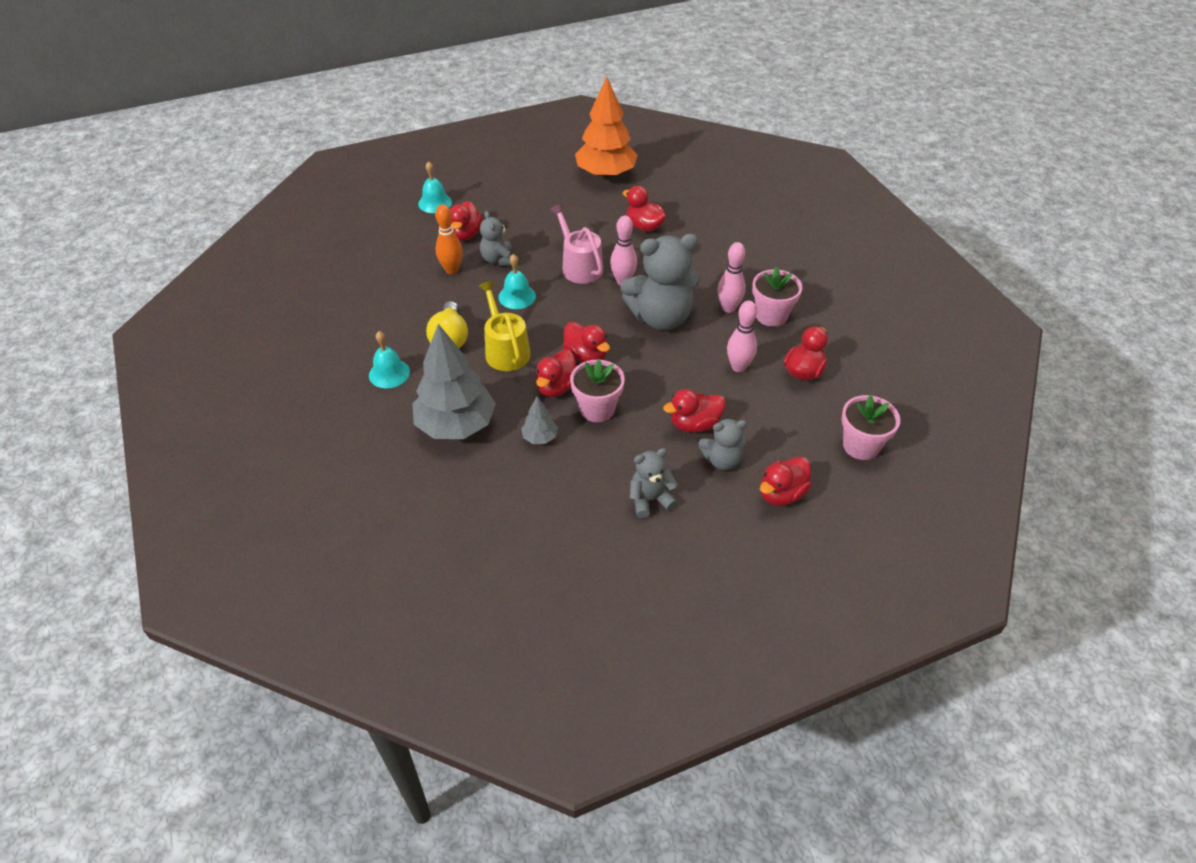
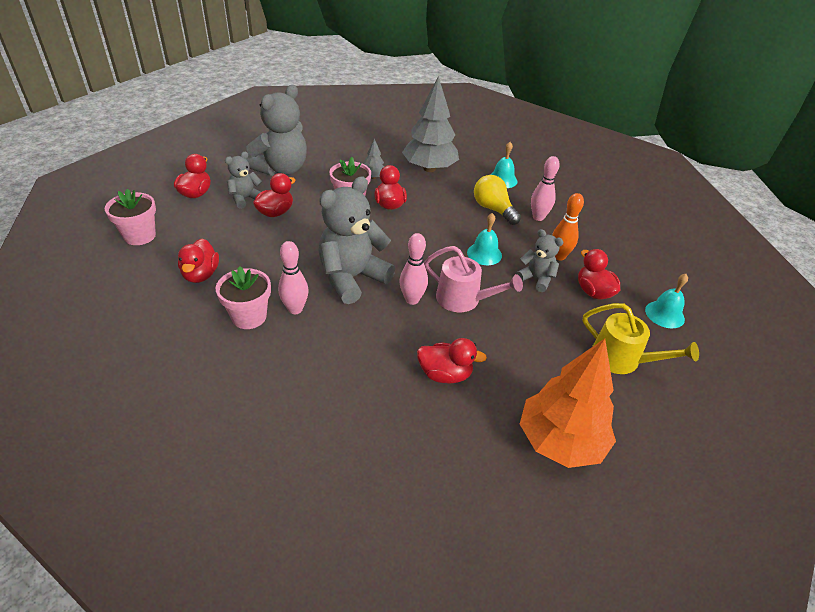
camera: 145 degrees right, 5 degrees down
(505, 350) = (448, 214): yellow watering can -> yellow watering can (621, 359)
(586, 356) = (387, 229): red duck -> none
(650, 500) = (281, 169): grey teddy bear -> grey teddy bear, size x1.90
(738, 367) = (260, 260): pink bowling pin -> pink bowling pin (538, 217)

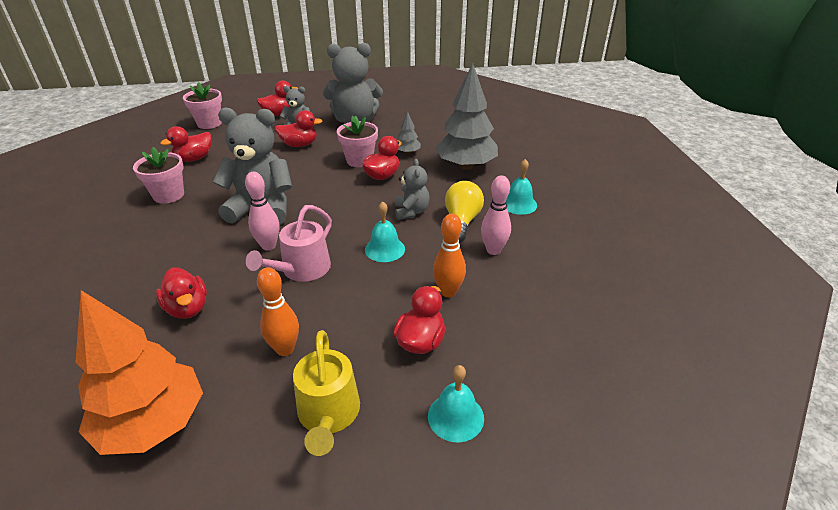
camera: 50 degrees right, 5 degrees down
(295, 309) = (196, 206): pink bowling pin -> none
(463, 299) = (302, 270): pink watering can -> pink watering can turned 45 degrees clockwise
(536, 279) = (389, 295): grey teddy bear -> grey teddy bear (411, 212)
(544, 348) = (285, 349): none -> orange bowling pin

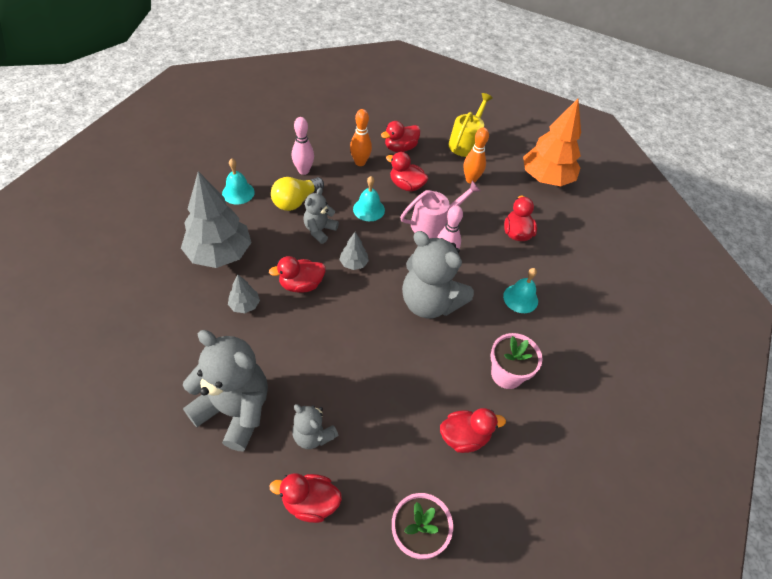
camera: 150 degrees left, 15 degrees up
(299, 145) = (336, 393): red duck -> red duck (406, 185)
(354, 204) = (354, 263): none -> grey tree
(359, 160) = (300, 321): pink flower pot -> none
(455, 417) = (413, 116): turquoise bell -> turquoise bell (520, 298)

